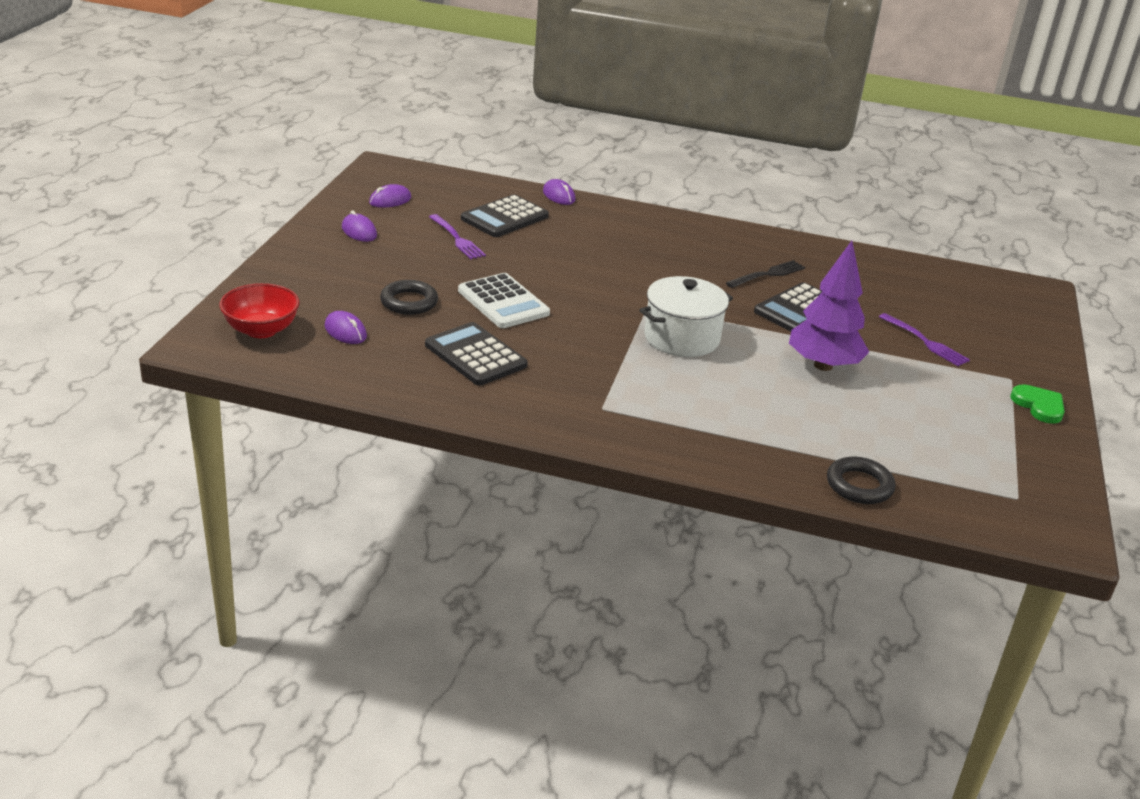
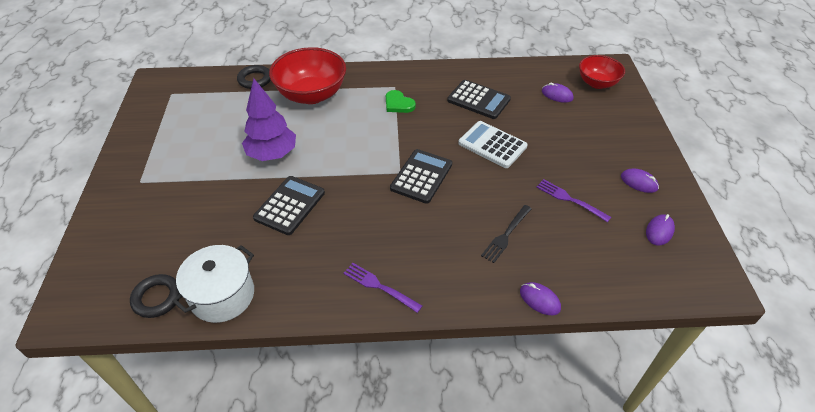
camera: 165 degrees right, 15 degrees up
(409, 302) = (545, 126): black ring -> black ring (157, 298)
(504, 217) = (558, 242): black calculator -> black calculator (421, 176)
(681, 338) = (368, 150): white pot -> white pot (222, 295)
(753, 432) = (311, 95): none -> red bowl
(768, 274) = (318, 243): black fork -> black fork (506, 235)
(926, 342) = (194, 201): purple fork -> purple fork (379, 286)
(1039, 406) = (130, 162): green heart -> green heart (398, 104)

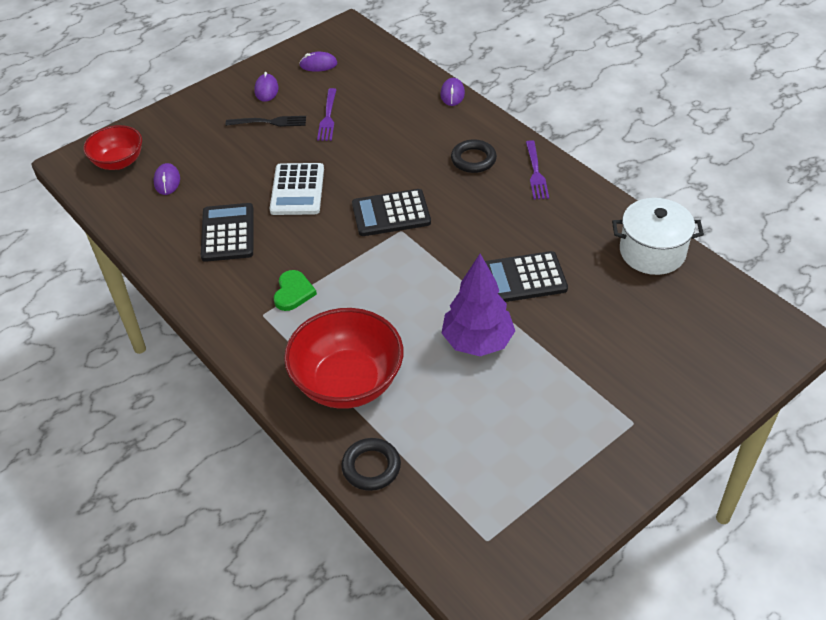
camera: 125 degrees left, 0 degrees up
(157, 298) = (705, 289): black ring -> black ring (473, 159)
(506, 235) = (408, 133): black fork -> black fork (270, 122)

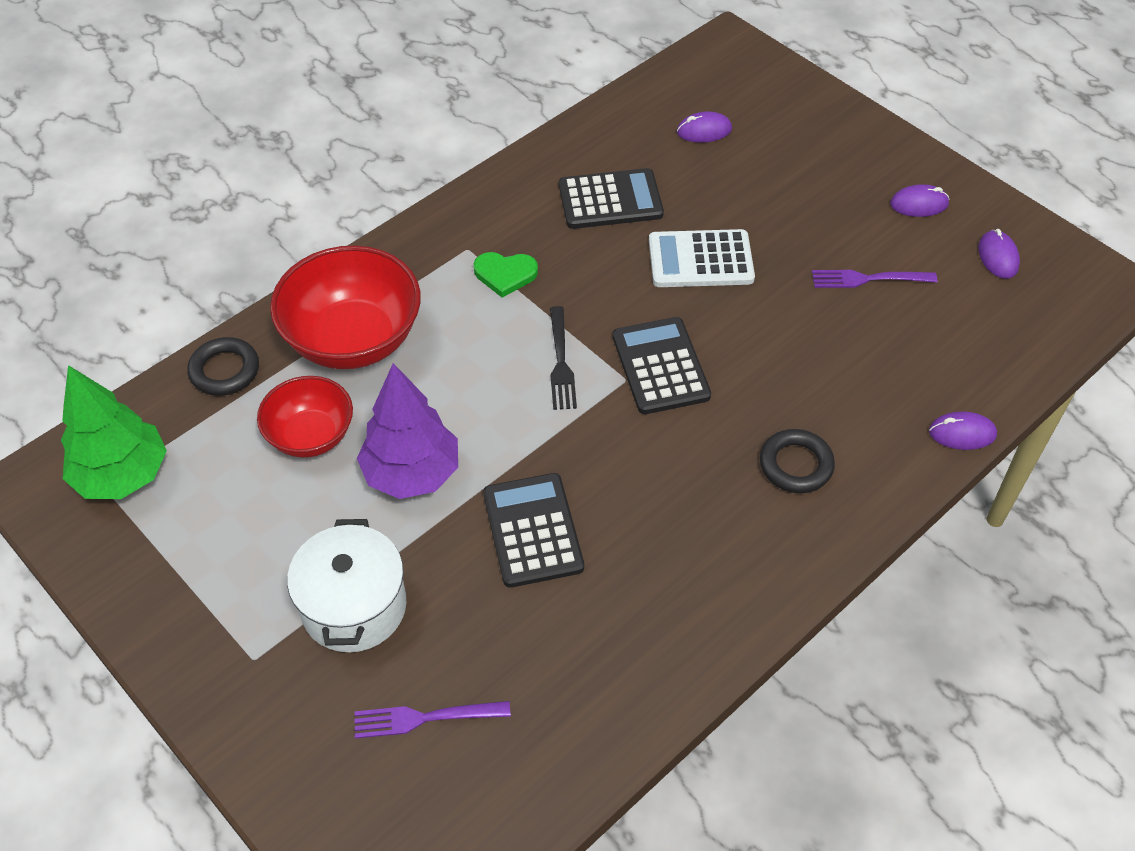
camera: 85 degrees right, 5 degrees up
(118, 162) = (735, 82): red bowl -> red bowl (311, 436)
(270, 122) = (844, 216): black fork -> black fork (561, 363)
(477, 528) = (122, 476): none -> green tree
(536, 173) = (774, 552): purple fork -> purple fork (424, 718)
(652, 252) = (595, 716): white pot -> white pot (354, 606)

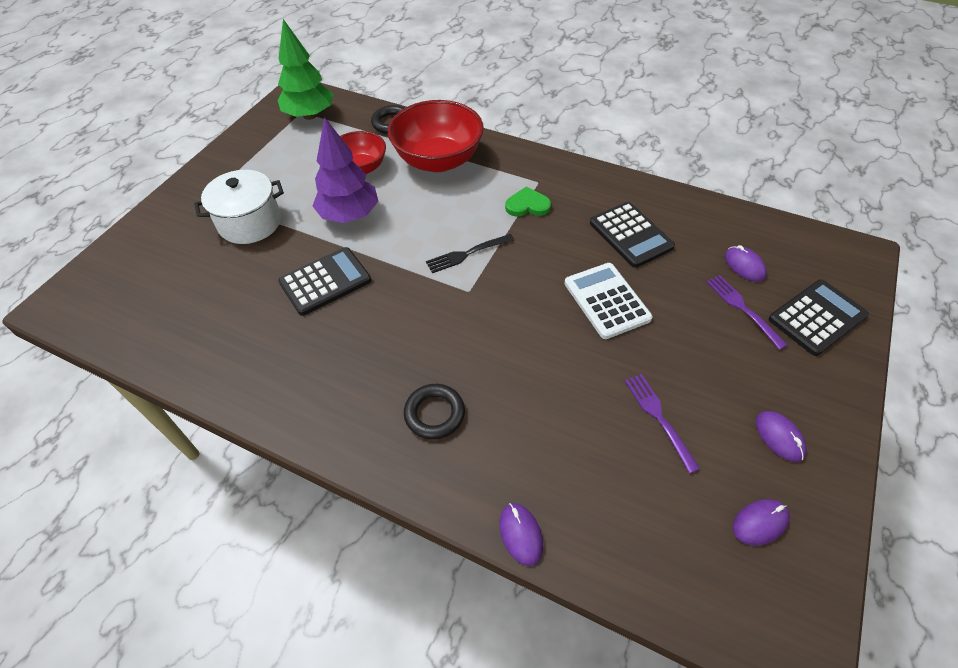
camera: 70 degrees right, 0 degrees up
(424, 718) = (181, 275): purple fork -> purple fork (742, 308)
(505, 274) = (527, 205): green heart -> green heart turned 105 degrees clockwise
(660, 366) = (490, 306): black calculator -> black calculator (817, 317)

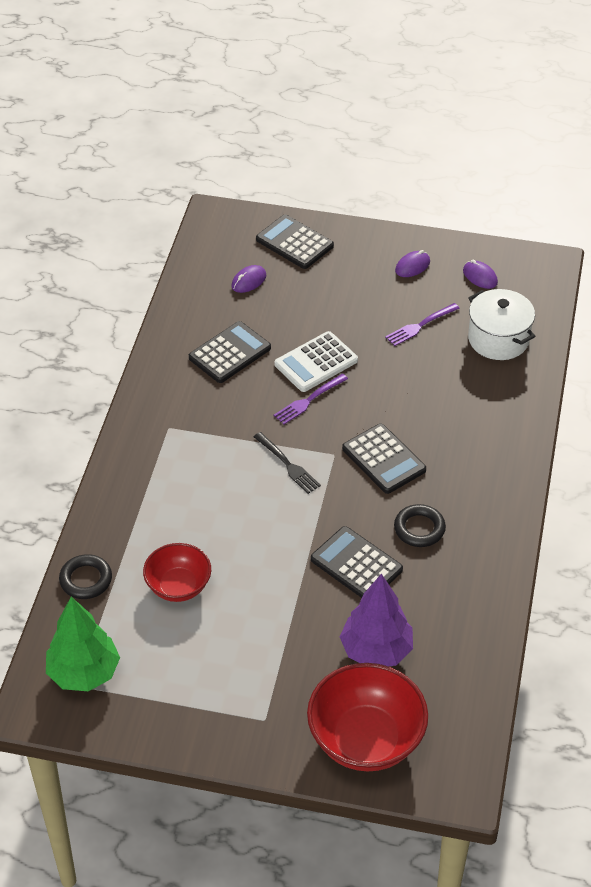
camera: 105 degrees left, 5 degrees down
(250, 223) = (294, 660): white pot -> white pot (498, 339)
(349, 215) = (259, 573): purple tree -> purple tree (376, 651)
(434, 414) = (466, 451): black ring -> black ring (419, 529)
(438, 160) = (149, 518): red bowl -> red bowl (366, 739)
(448, 331) = (383, 459): none -> black calculator
(521, 534) = (537, 387): purple mouse -> none
(527, 205) = (206, 431): green heart -> none
(742, 308) = (298, 282): purple fork -> purple fork (308, 400)

